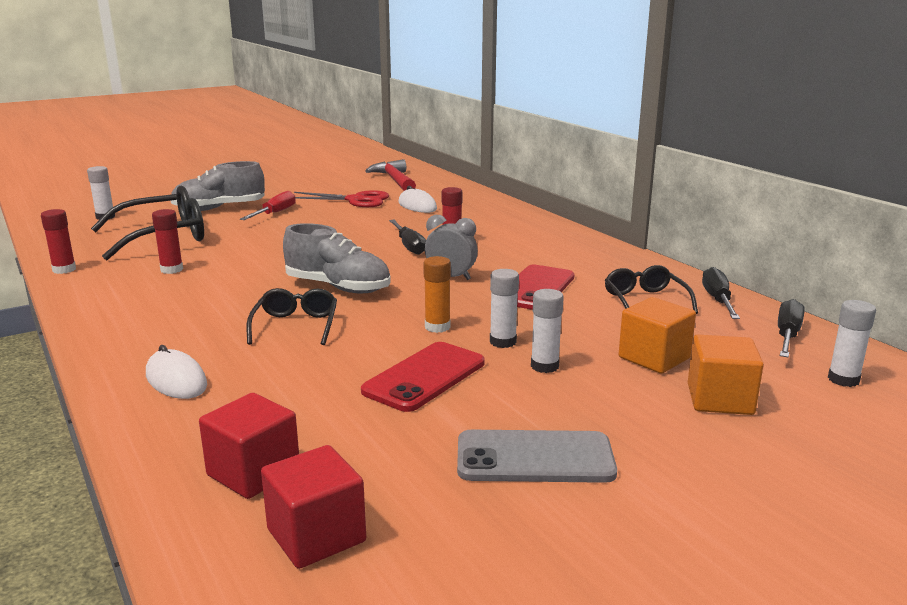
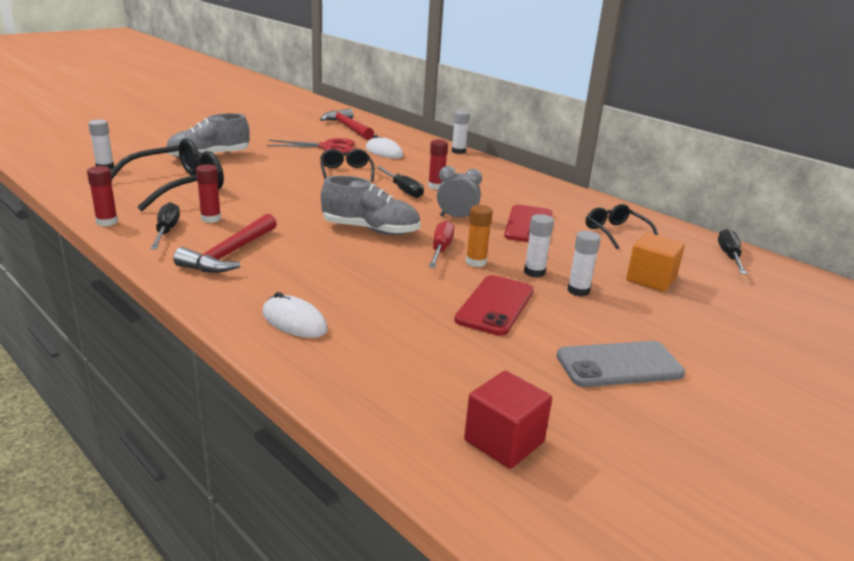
camera: 15 degrees left, 5 degrees up
(162, 306) = (229, 254): none -> red hammer
(253, 472) = (419, 396): red cube -> none
(274, 213) = (264, 161): red screwdriver -> red screwdriver (440, 249)
(295, 325) = (360, 266): black glasses -> black glasses (346, 172)
(717, 300) = (666, 230): black screwdriver -> black screwdriver (166, 231)
(720, 399) = (715, 309): orange cube -> none
(843, 379) = (784, 288): white glue stick -> white glue stick (458, 151)

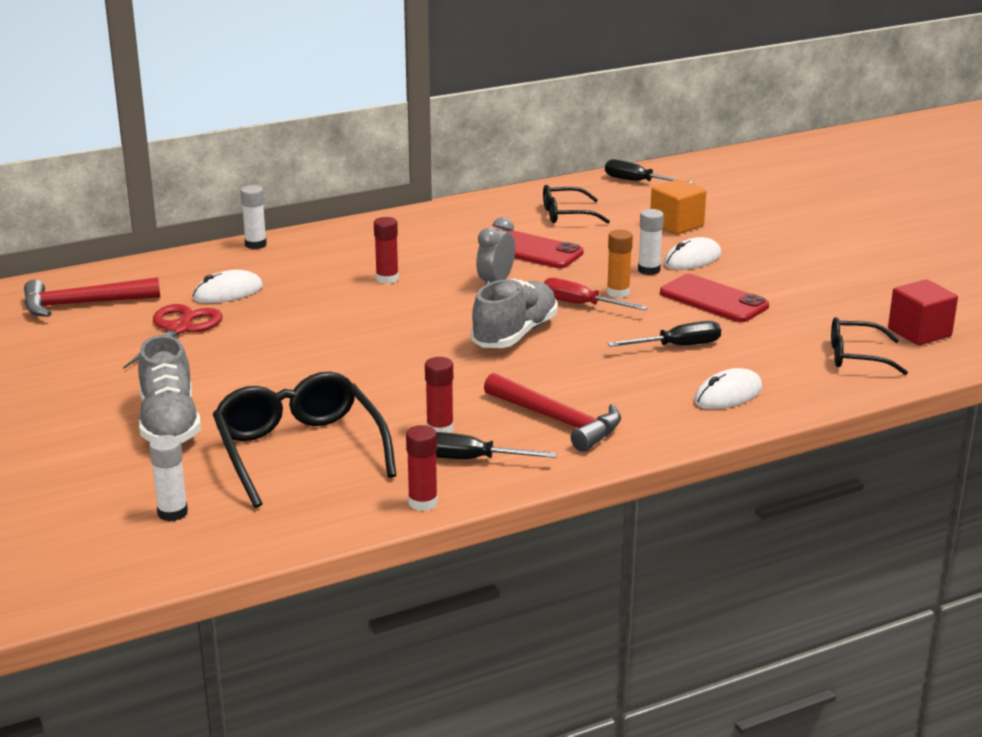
camera: 70 degrees left, 0 degrees up
(346, 172) = (301, 327): black glasses -> black glasses (856, 356)
(403, 190) = (391, 300): black screwdriver -> black screwdriver (677, 346)
(578, 291) = (692, 259): white glue stick -> white mouse
(619, 365) = (821, 272): grey phone -> none

